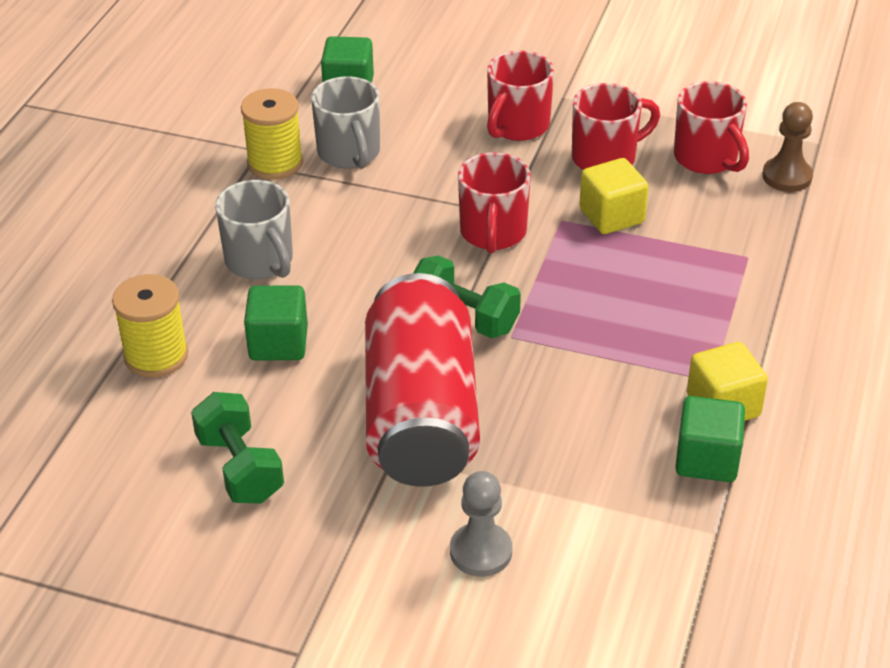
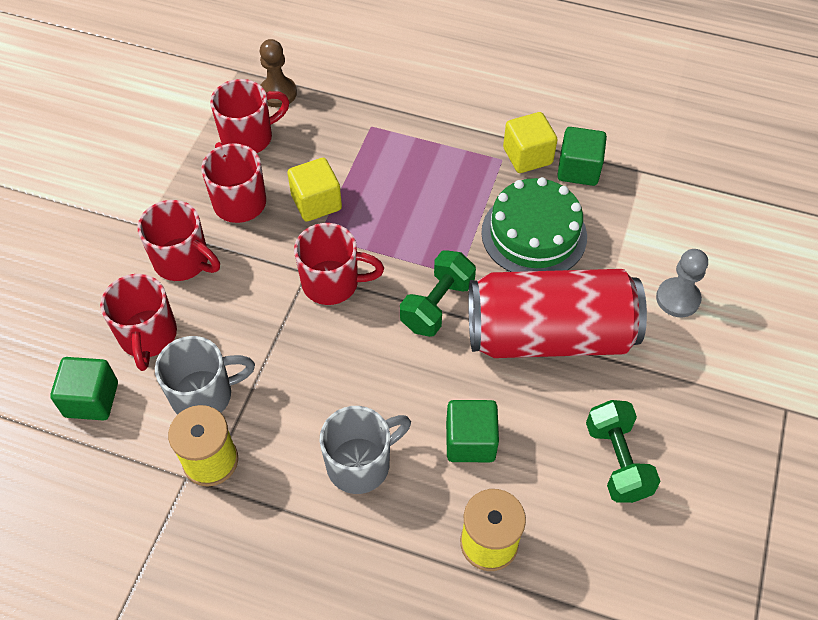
camera: 90 degrees left, 15 degrees up
(240, 468) = (617, 461): green dumbbell -> green dumbbell turned 75 degrees counterclockwise
(420, 113) = (148, 336): none -> red mug
(582, 407) = (534, 234): none -> green cake

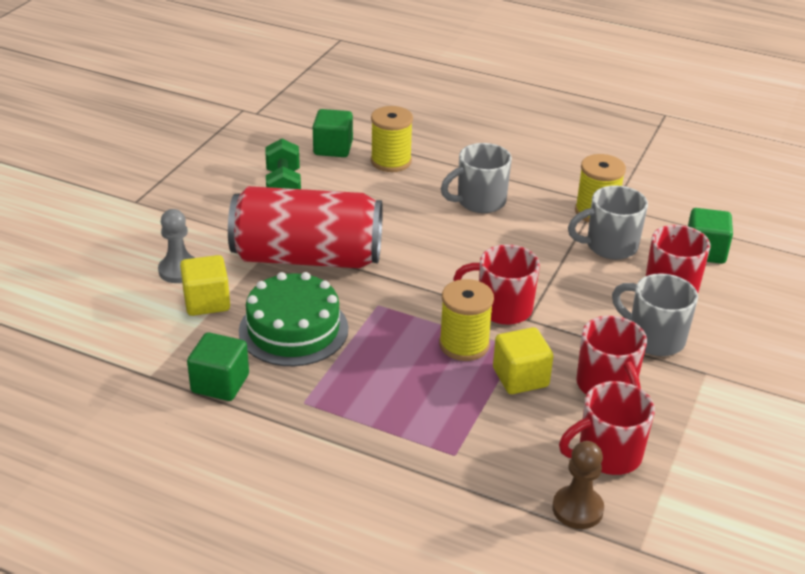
camera: 175 degrees left, 20 degrees down
(183, 261) = (654, 338): red mug -> grey mug
(369, 233) = (464, 345): none -> yellow spool
(437, 305) = (403, 285): green dumbbell -> none
(470, 441) = (392, 205): green cube -> green cube (333, 148)
(527, 156) = (273, 403): yellow cube -> yellow cube (207, 302)

